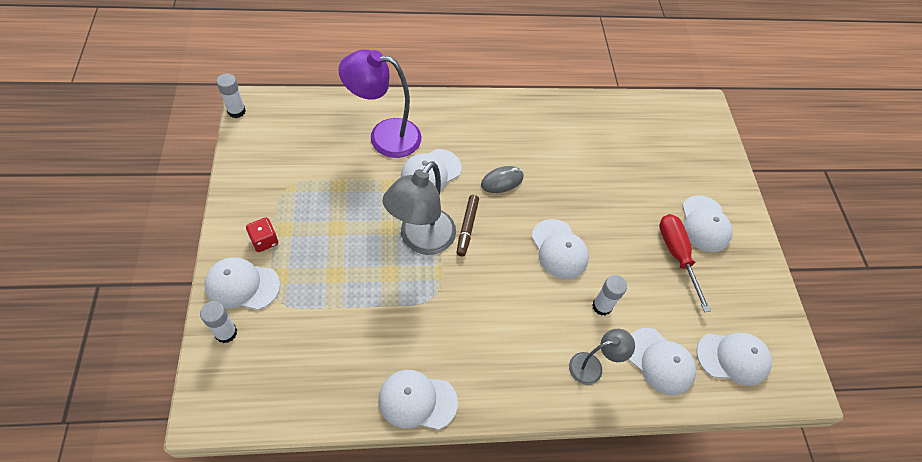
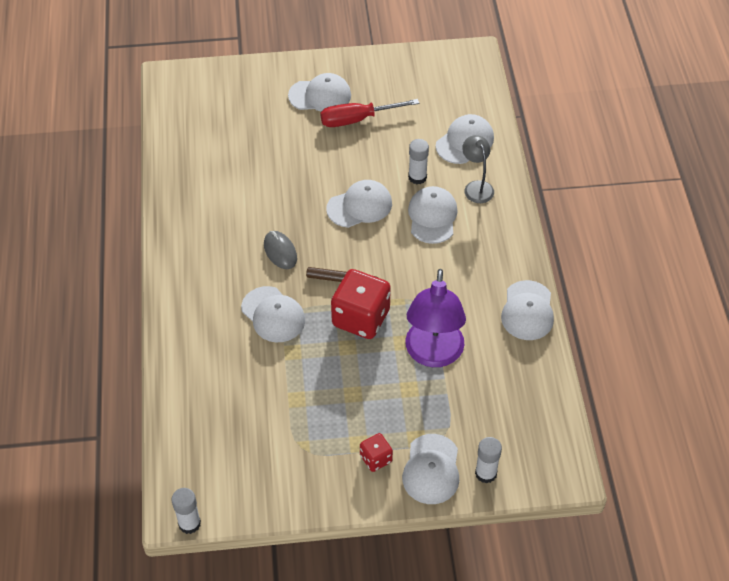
camera: 85 degrees left, 5 degrees down
(384, 136) = (223, 362): purple lamp -> purple lamp (433, 354)
(421, 240) = (361, 318): grey lamp -> red dice
(733, 358) = (454, 94): white cap -> white cap (432, 217)

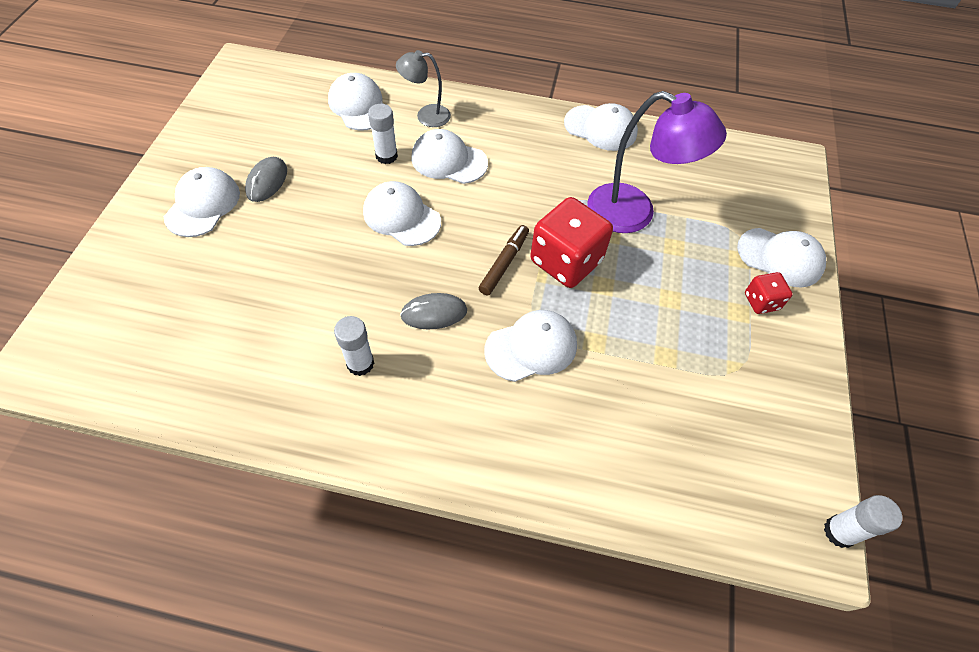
camera: 75 degrees left, 5 degrees up
(357, 119) = (267, 181): red screwdriver -> grey mouse
(359, 206) = (401, 216): white cap -> white cap turned 45 degrees counterclockwise
(486, 473) = (789, 216): white glue stick -> white glue stick (360, 363)

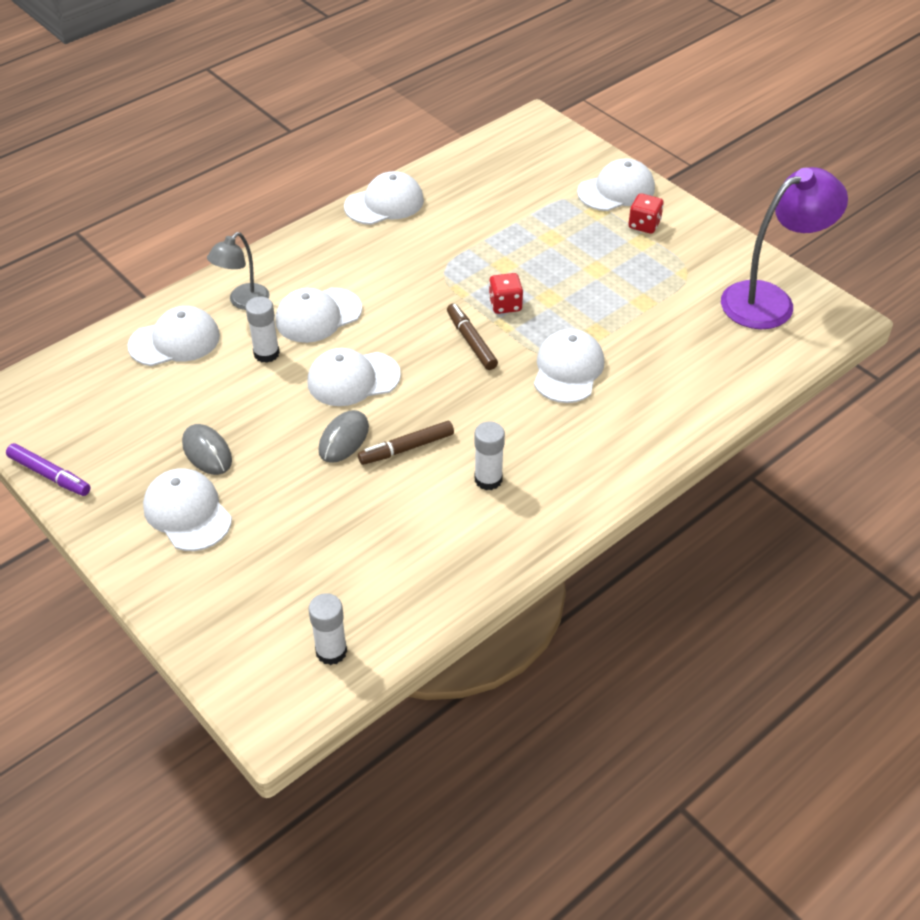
camera: 50 degrees left, 10 degrees down
(192, 121) = (49, 475): none -> purple marker
(354, 290) = (406, 448): none -> brown marker
(359, 106) = (175, 341): white cap -> white cap turned 150 degrees clockwise
(434, 313) = (480, 410): grey mouse -> grey mouse (344, 439)
(566, 261) = (505, 304): red dice -> red dice, size x0.51
(634, 213) = (497, 239): purple lamp -> purple lamp (770, 300)
(839, 532) = (840, 302): white glue stick -> white glue stick (331, 651)

